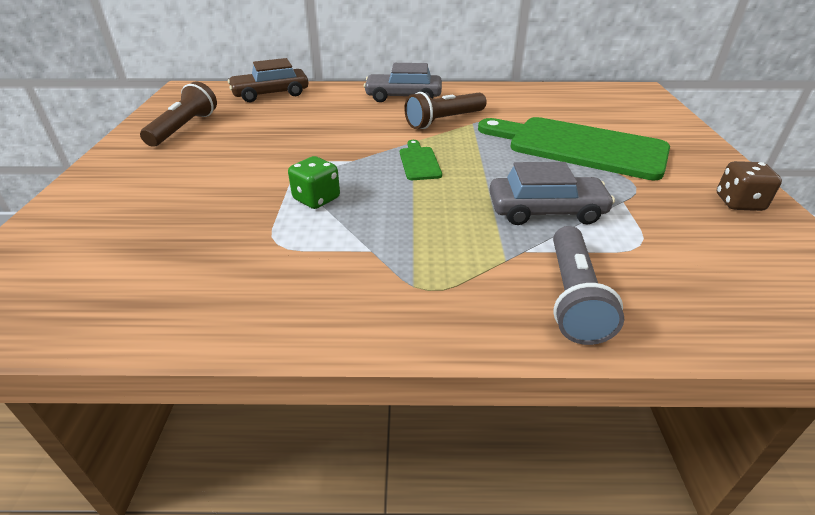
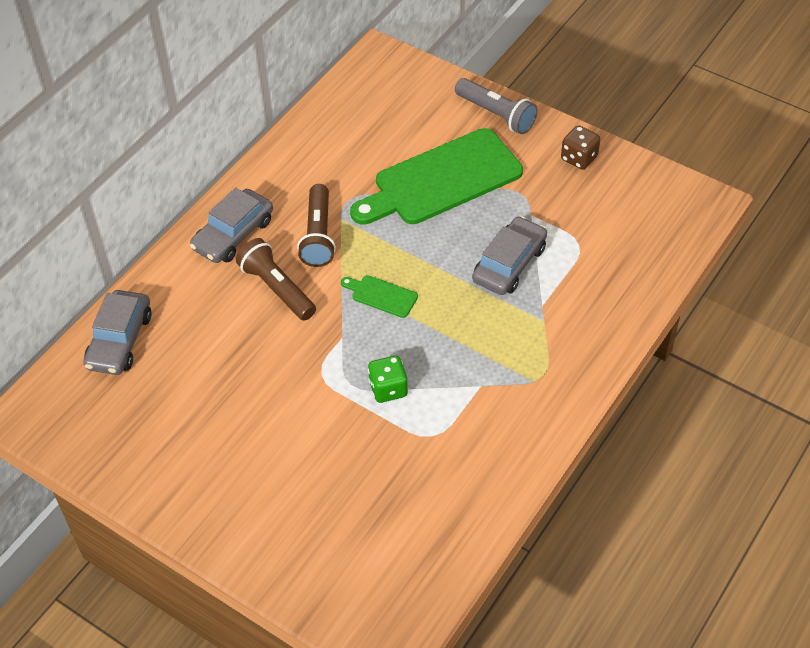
camera: 55 degrees left, 15 degrees up
(184, 128) = (155, 443): brown flashlight -> brown flashlight (277, 289)
(271, 94) = (120, 340): brown car -> grey car
(573, 297) = (598, 311): grey flashlight -> grey flashlight (496, 114)

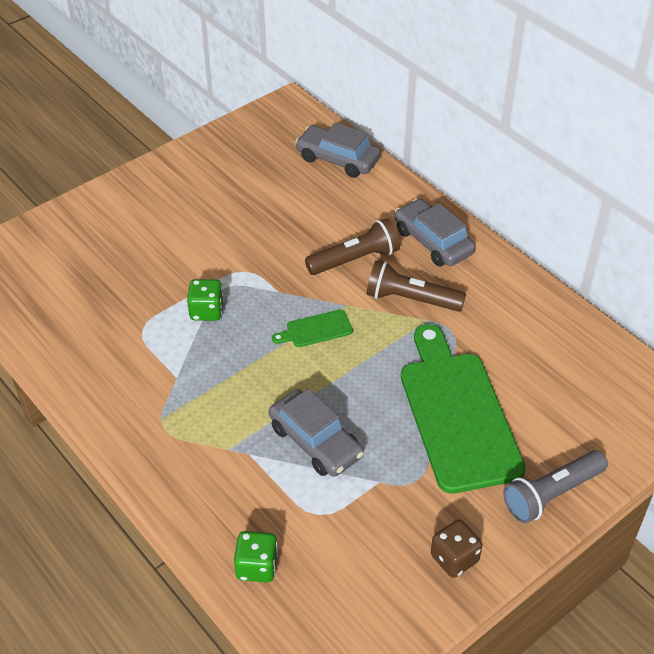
camera: 105 degrees right, 5 degrees down
(381, 295) = (316, 329): green cutting board -> green cutting board turned 150 degrees counterclockwise
(644, 269) = (257, 566): none -> green dice

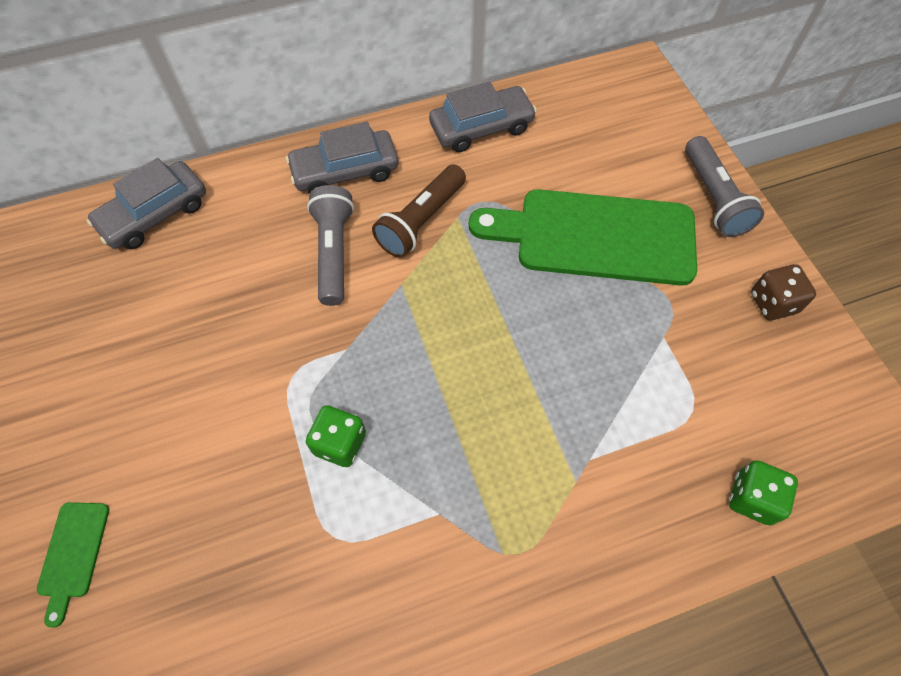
camera: 70 degrees left, 15 degrees up
(315, 441) = (592, 381): grey car -> grey car (481, 127)
(316, 329) = (425, 328): green cutting board -> green cutting board (73, 554)
(355, 259) = (334, 253): brown flashlight -> grey flashlight

